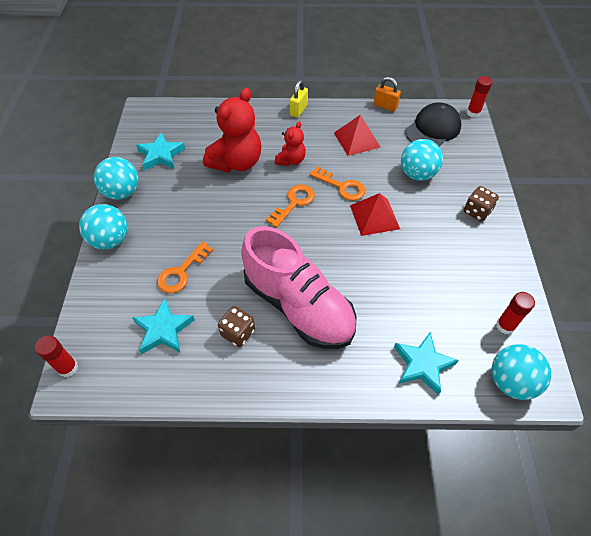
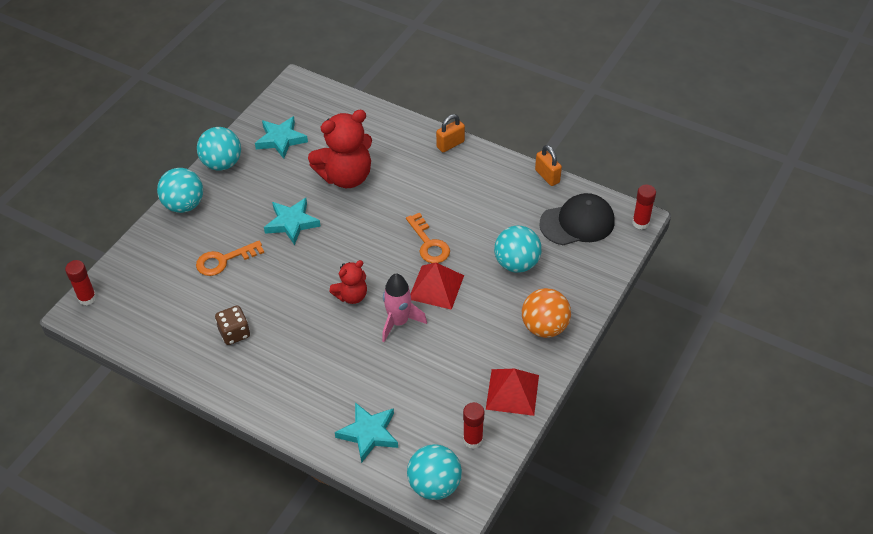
camera: 30 degrees right, 5 degrees down
(163, 330) = (177, 302): turquoise star -> turquoise star (292, 223)
(291, 160) = (400, 196): red teddy bear -> red teddy bear (351, 296)
(294, 203) = (369, 240): orange key -> none
(298, 110) = (450, 144): yellow padlock -> orange padlock
(298, 306) = (301, 335): pink shoe -> none
(357, 140) = (485, 201): red pyramid -> red pyramid (512, 392)
(369, 257) = (399, 322): none -> pink rocket
(477, 211) = (544, 327): brown dice -> orange ball

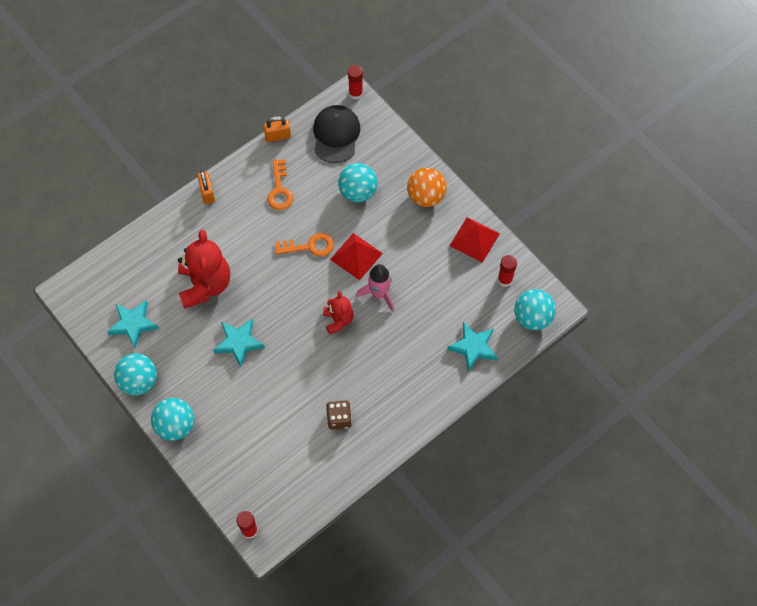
camera: 70 degrees left, 15 degrees up
(224, 260) = (256, 408): orange key -> orange key (280, 190)

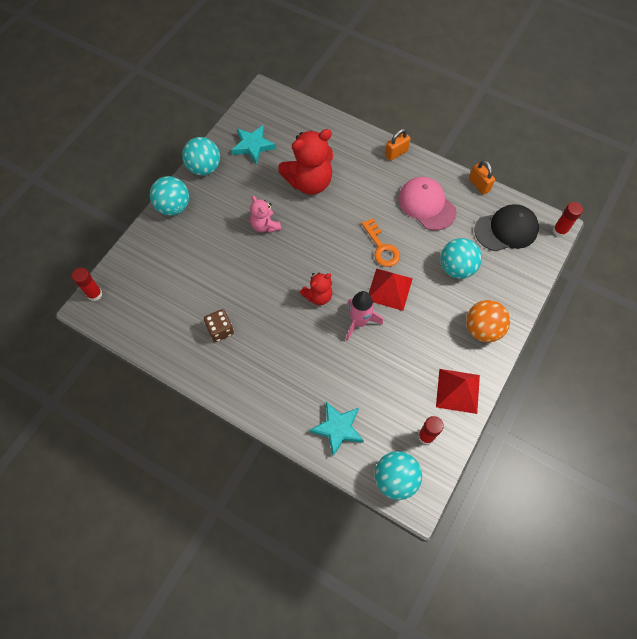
camera: 70 degrees right, 0 degrees up
(239, 343) = (265, 225): turquoise star -> pink teddy bear
(280, 190) = (426, 205): orange key -> pink cap

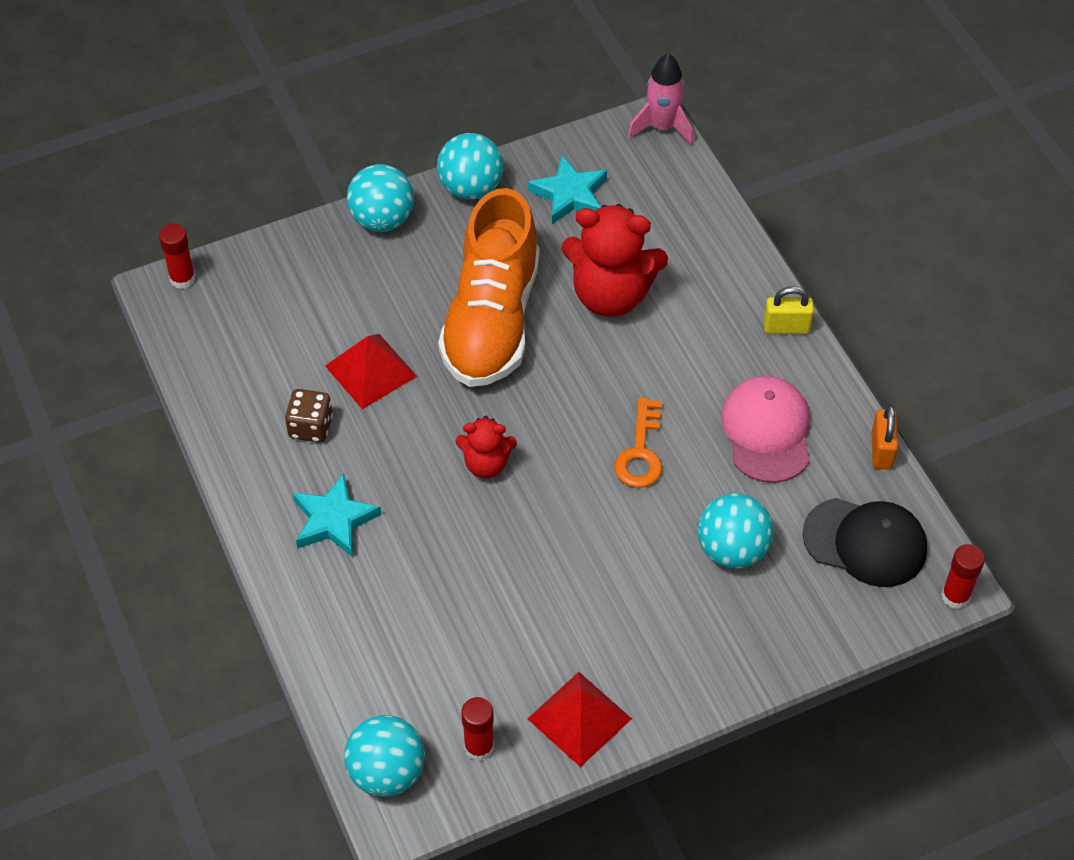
camera: 35 degrees right, 10 degrees down
(265, 225) = (491, 320): pink teddy bear -> orange shoe
(337, 428) = (363, 656): turquoise star -> turquoise star (334, 520)
(359, 322) = (515, 535): pink rocket -> pink rocket (662, 127)
(389, 289) = (600, 517): red pyramid -> red pyramid (370, 371)
(396, 153) = (786, 327): orange padlock -> yellow padlock
(482, 329) = (694, 659): orange ball -> none

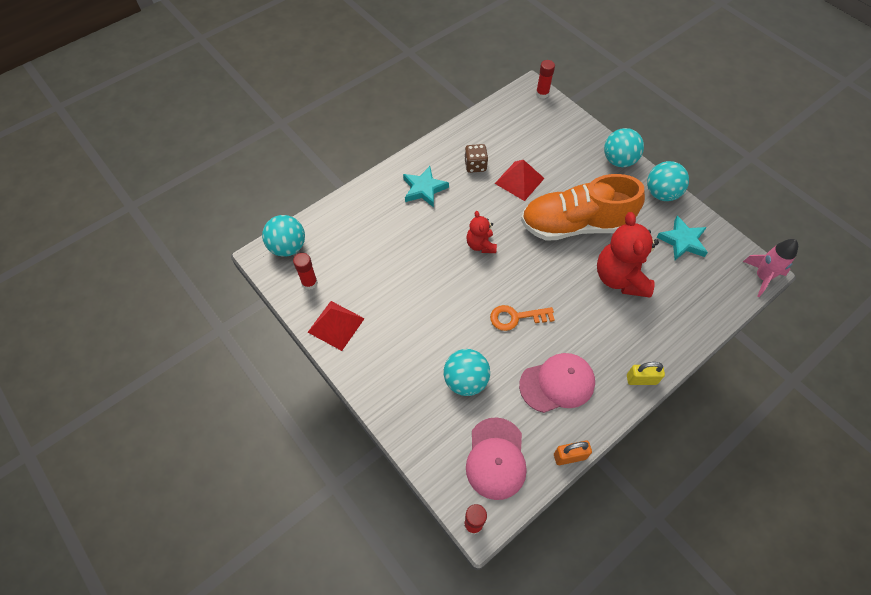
camera: 75 degrees right, 5 degrees up
(786, 327) = (641, 379): yellow padlock -> yellow padlock turned 75 degrees counterclockwise
(865, 542) = (496, 458): black cap -> pink cap

